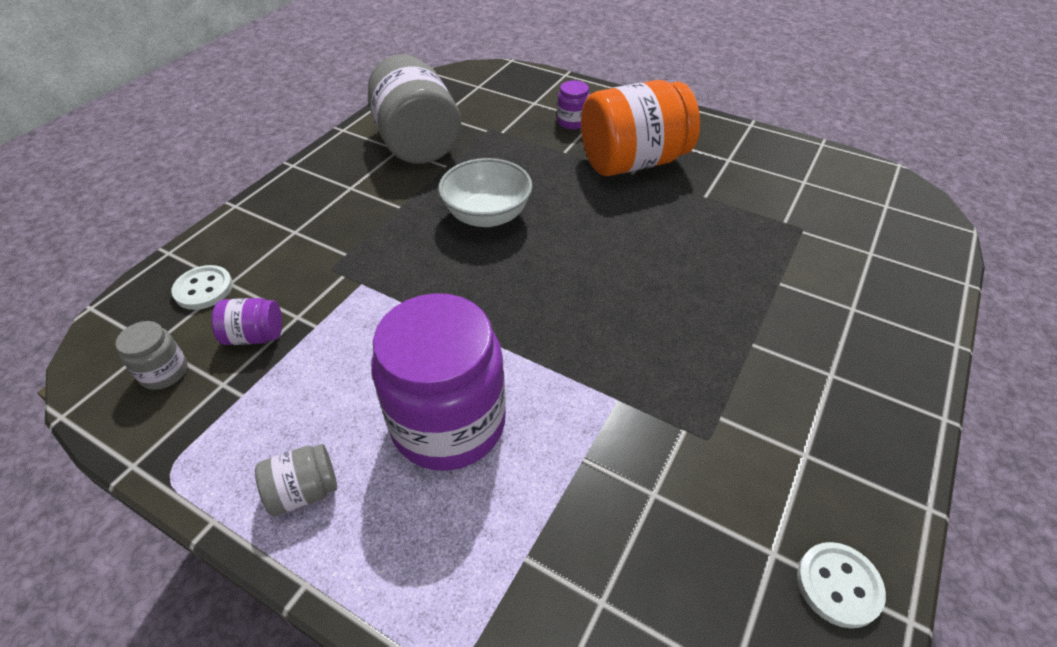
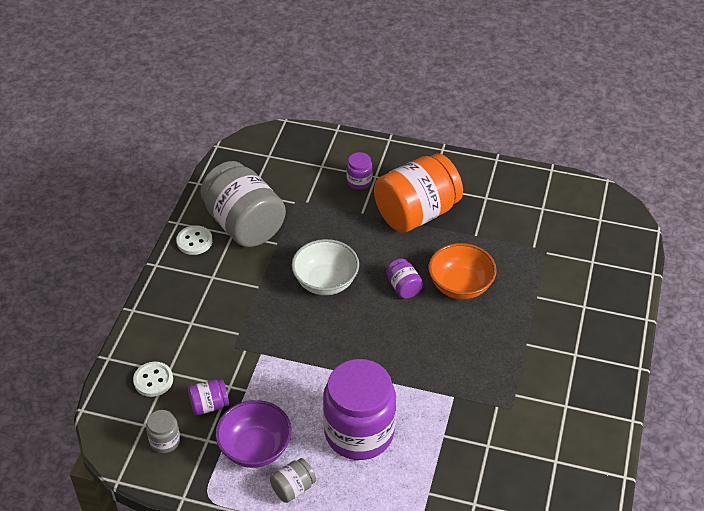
camera: 15 degrees left, 0 degrees up
(282, 412) = (255, 448): none -> purple bowl
(589, 239) = (403, 287): none -> purple jar
(669, 250) = (460, 286): none -> orange bowl
(838, 585) = (589, 468): white button -> white button (194, 241)

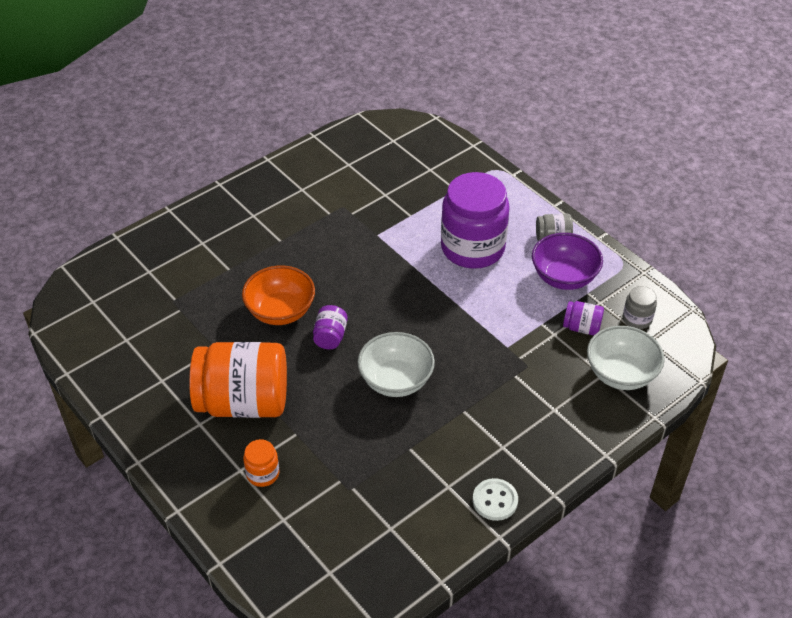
camera: 145 degrees left, 0 degrees up
(153, 380) = (621, 374): white button -> white bowl
(244, 224) = (427, 491): grey jar -> none
(359, 181) = (263, 473): purple jar -> orange jar

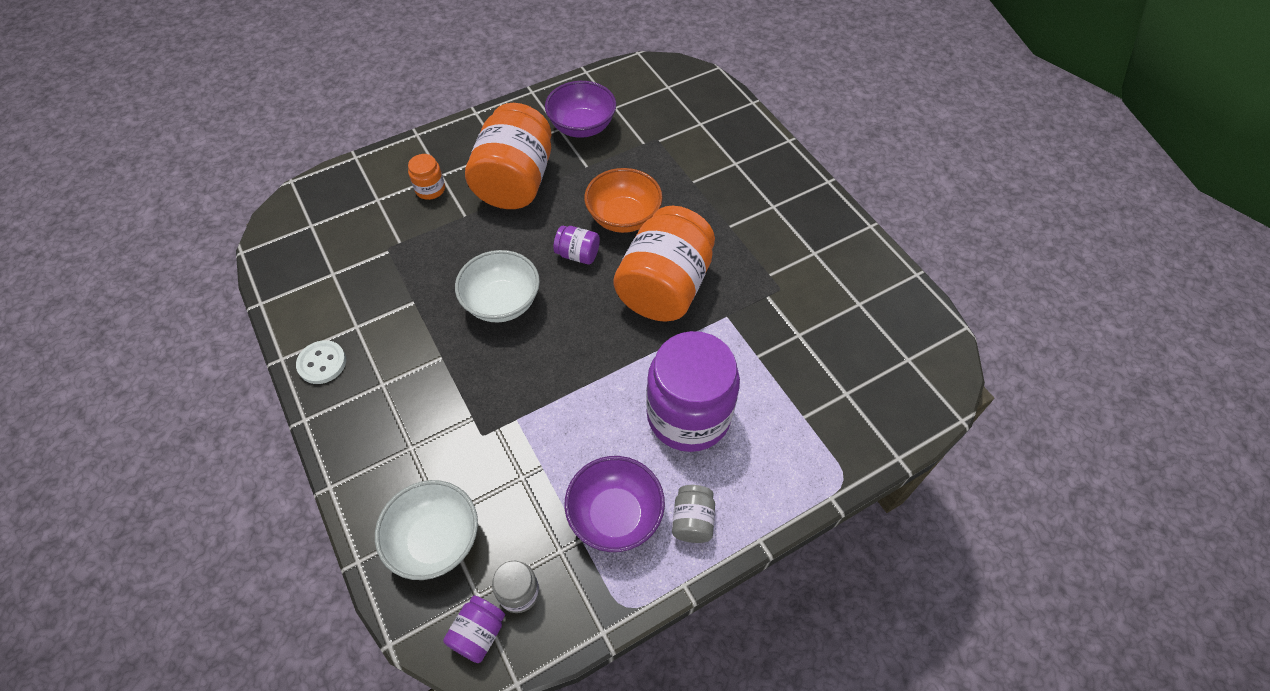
camera: 100 degrees right, 10 degrees up
(158, 361) = (582, 127): none -> purple bowl
(355, 274) = (664, 287): none -> orange jar
(581, 327) = (523, 514): purple jar -> purple jar (478, 633)

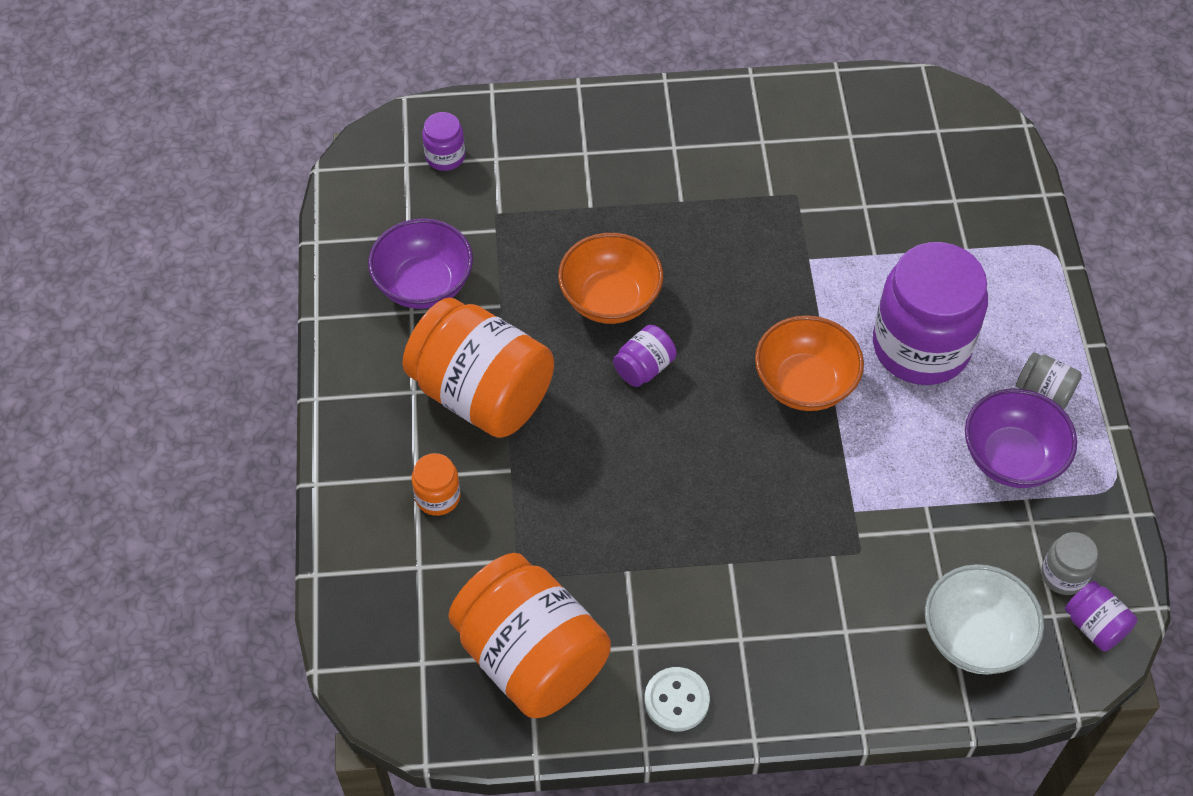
camera: 65 degrees left, 0 degrees up
(502, 302) = (679, 472): white bowl -> none
(613, 350) = (804, 383): none -> orange bowl
(664, 287) = (739, 300): orange jar -> orange jar (531, 657)
(685, 100) = (445, 156): none -> purple jar

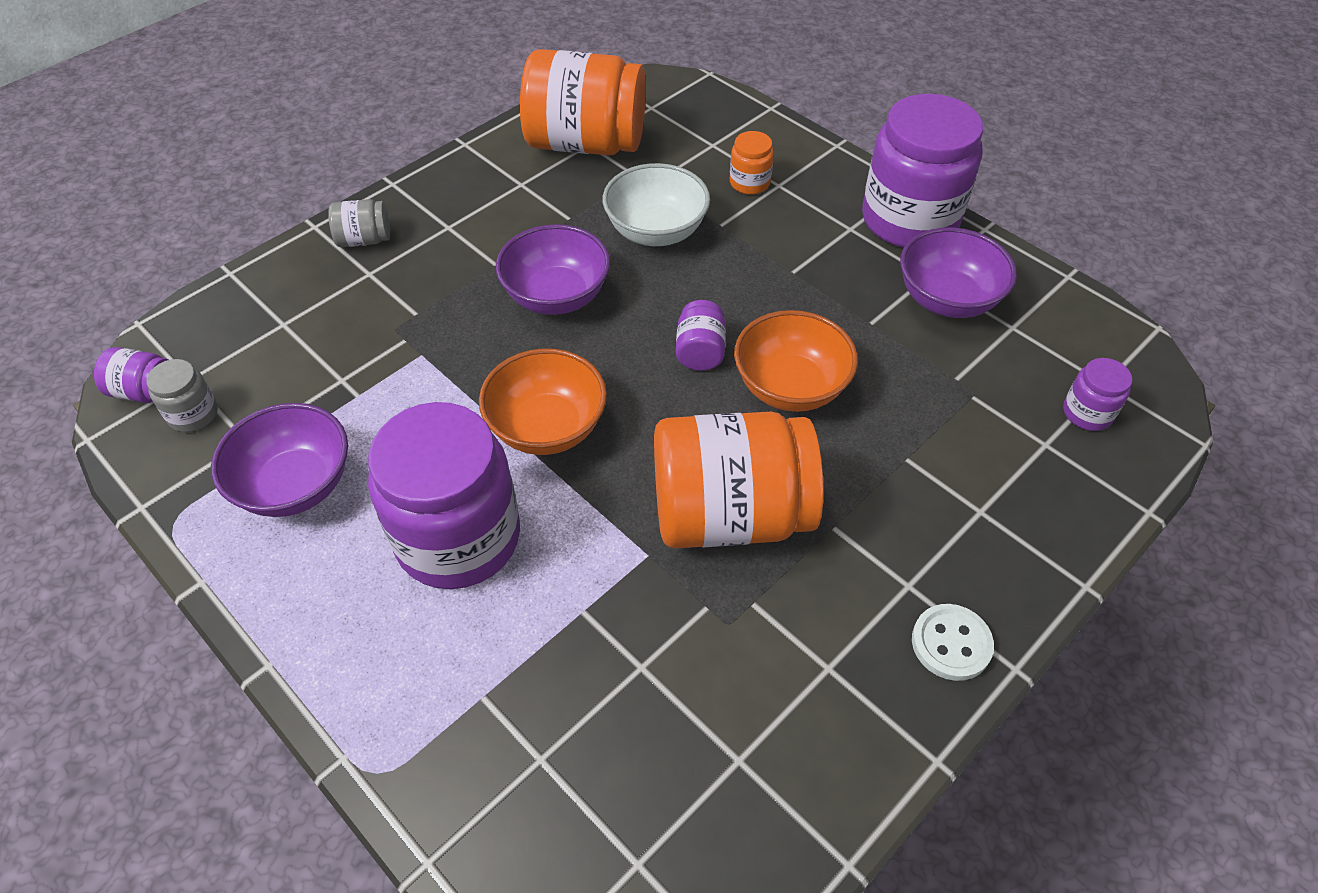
camera: 140 degrees right, 5 degrees down
(359, 366) = (909, 220): none -> purple jar
(482, 393) = (801, 256): orange jar -> orange jar (730, 514)
(676, 700) = (465, 174): white button -> white button (951, 643)
(707, 493) = (556, 296): none -> purple bowl
(975, 637) = (255, 326): white bowl -> white bowl (656, 231)
(1043, 392) = (293, 574): grey jar -> grey jar (364, 240)

